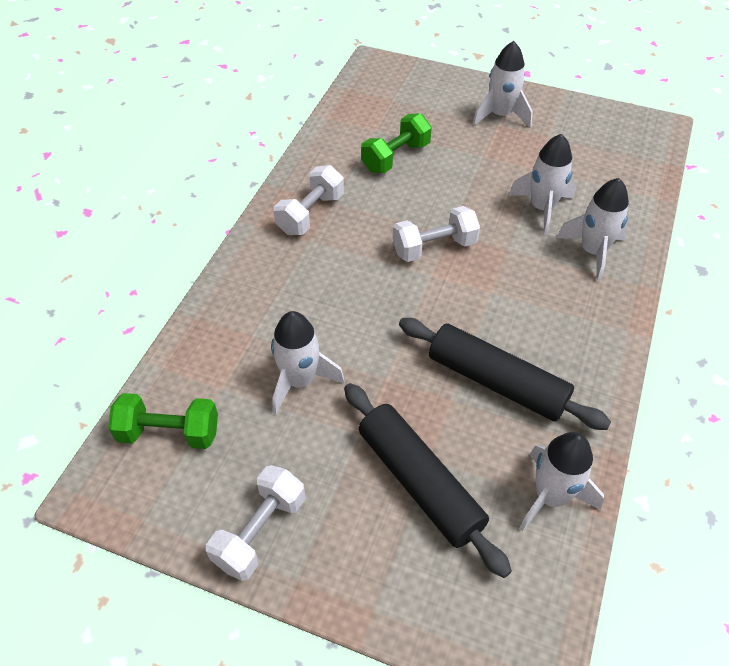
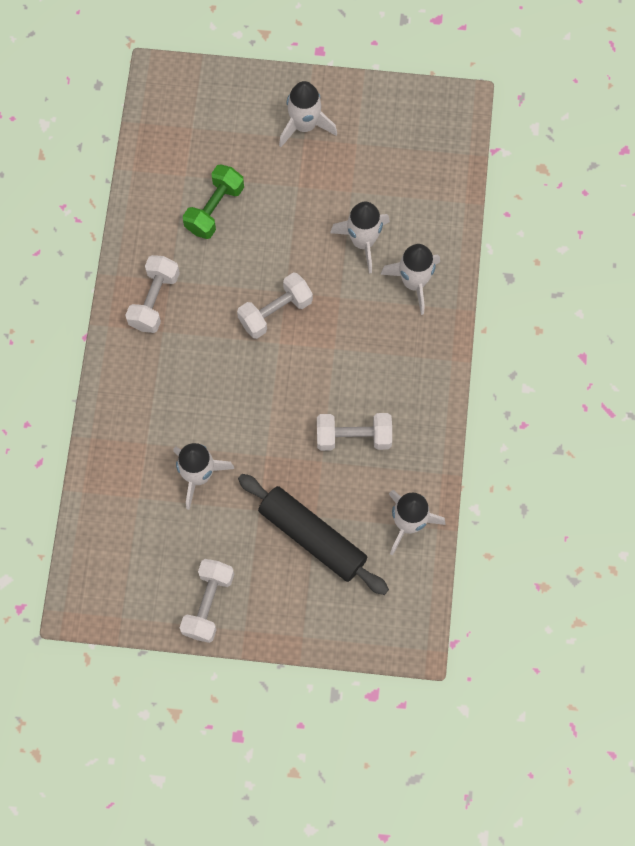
camera: 15 degrees left, 20 degrees up
(169, 433) = (113, 546): green dumbbell -> none
(496, 382) = (353, 437): black rolling pin -> white dumbbell

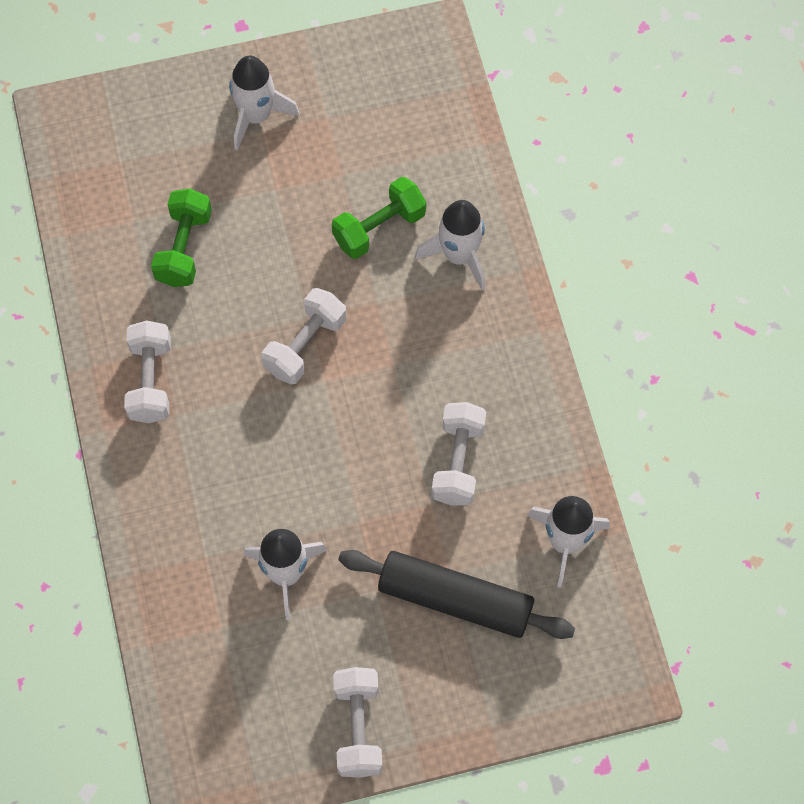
camera: 20 degrees left, 5 degrees down
(353, 437) = (458, 462): white dumbbell -> white dumbbell turned 60 degrees counterclockwise
(363, 242) = (379, 228): white rocket -> green dumbbell

